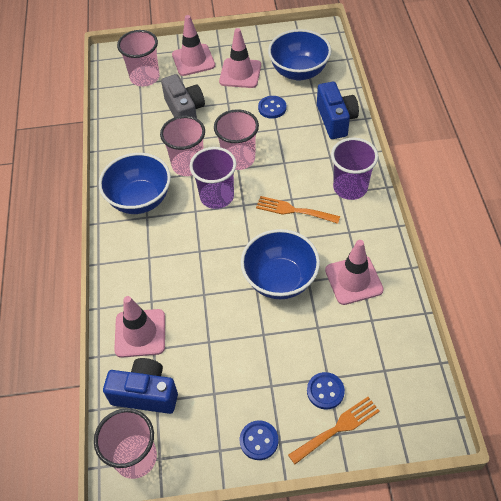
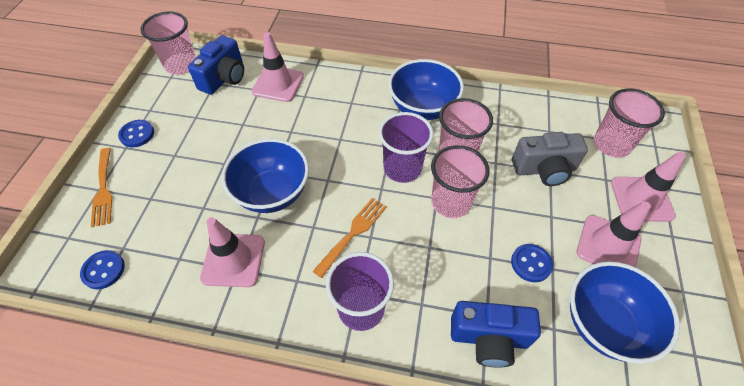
camera: 105 degrees right, 0 degrees up
(325, 391) = (140, 192): blue button -> blue button (103, 270)

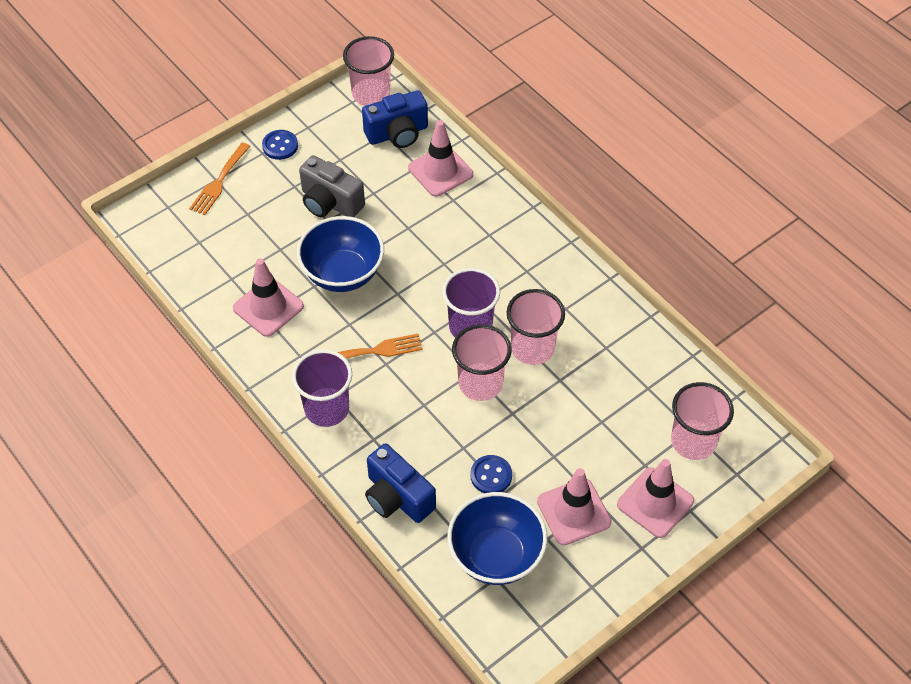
camera: 40 degrees right, 0 degrees up
(103, 270) = (174, 250): blue button -> none
(422, 108) = (550, 284): blue bowl -> none
(544, 170) = (597, 416): grey camera -> grey camera (330, 202)

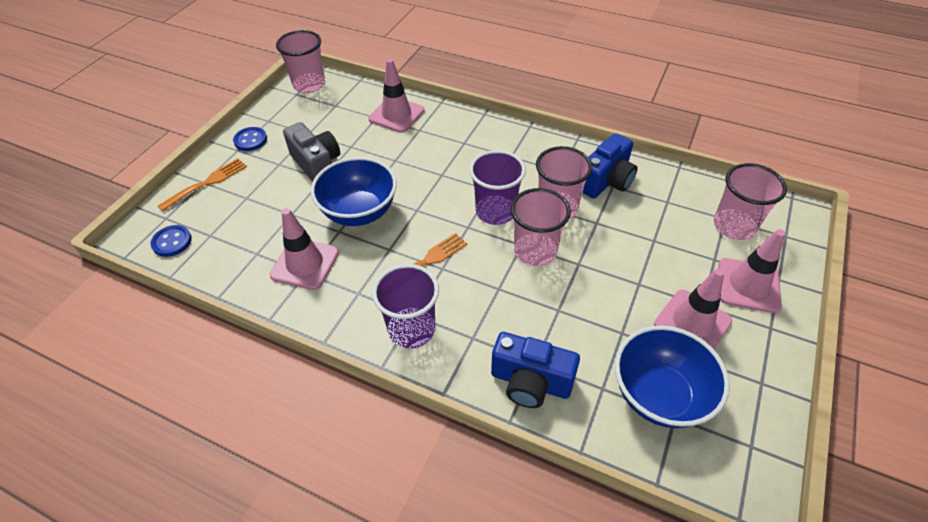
camera: 25 degrees left, 5 degrees down
(219, 182) = (207, 183): orange fork -> orange fork turned 135 degrees counterclockwise
(330, 202) = (317, 165): grey camera -> grey camera turned 135 degrees counterclockwise
(397, 133) = (346, 102): blue camera -> blue camera (606, 181)
(491, 475) = (600, 323): blue button -> blue button (172, 242)

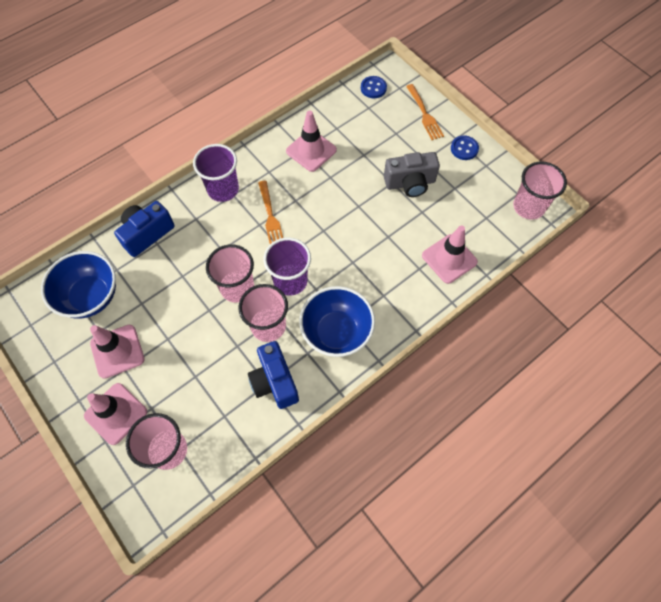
camera: 115 degrees right, 15 degrees up
(359, 212) = (341, 194): blue bowl -> blue bowl (336, 332)

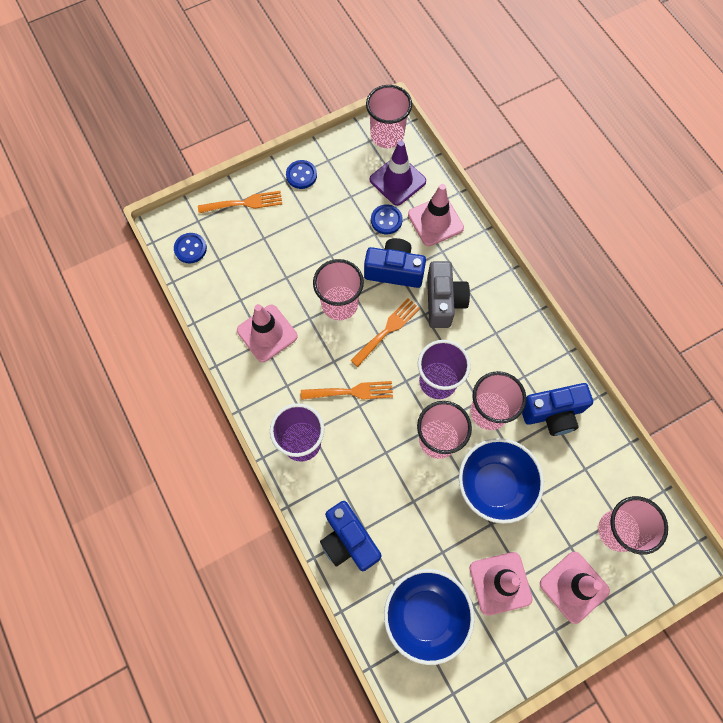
camera: 80 degrees left, 5 degrees up
(331, 235) = (387, 330): none -> orange fork
(336, 332) = (504, 344): blue bowl -> blue bowl (494, 485)
(348, 196) = (339, 304): none -> pink cup
(389, 232) = (394, 271): none -> blue camera
(410, 183) = (335, 238): grey camera -> grey camera (443, 301)
(438, 219) = (386, 220): none -> blue button
(483, 222) = (397, 180): none -> purple traffic cone

